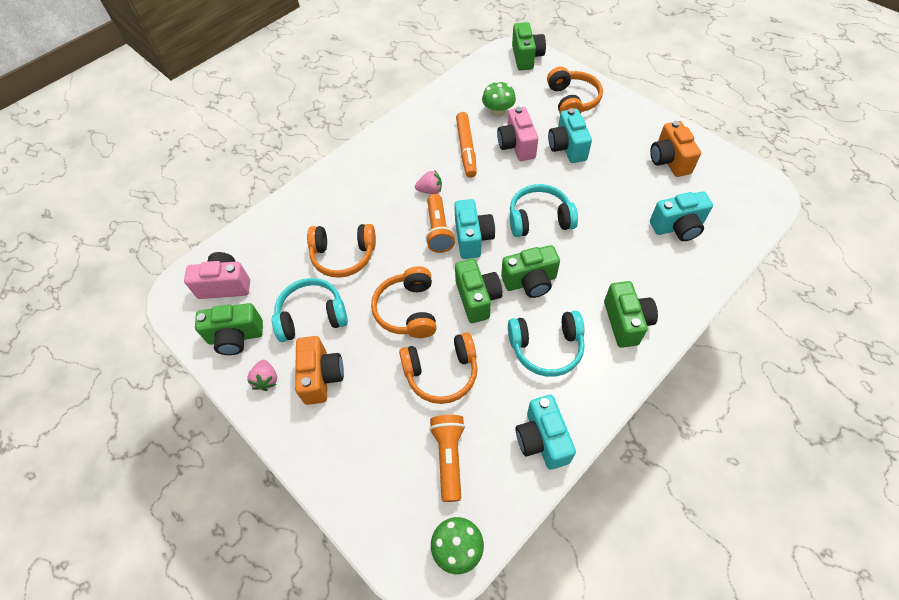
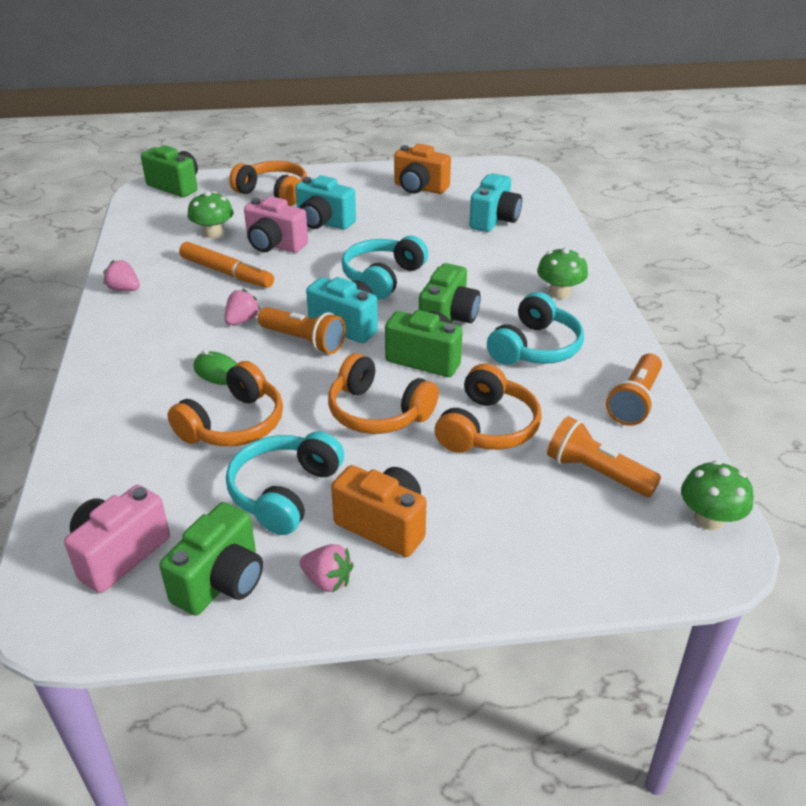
camera: 55 degrees left, 20 degrees down
(377, 216) = (218, 372): none -> green mouse
(408, 123) = (124, 289): none -> pink strawberry
(542, 440) = (634, 401): turquoise camera -> orange flashlight
(626, 322) = (559, 293): green camera -> green mushroom

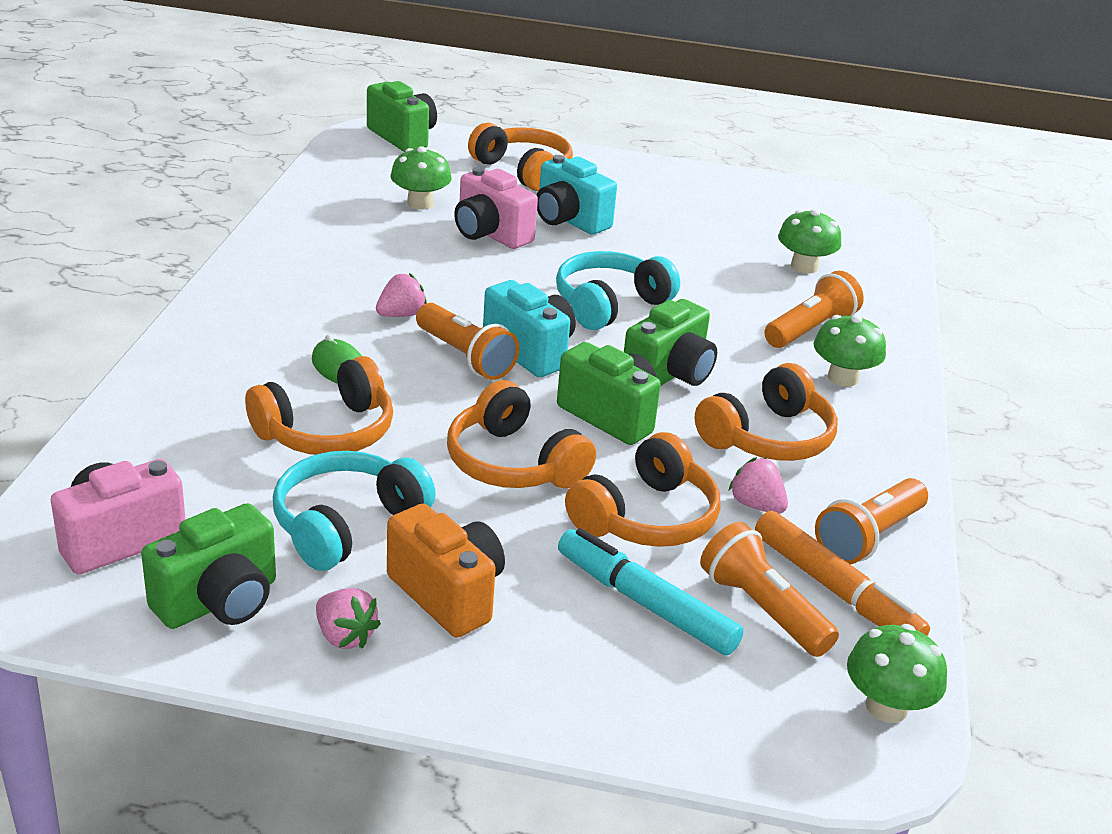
camera: 15 degrees right, 5 degrees down
(124, 289) = (277, 246): pink strawberry -> pink strawberry (756, 505)
(227, 273) = (412, 254): orange marker -> orange marker (835, 590)
(419, 188) = (723, 204): orange camera -> none
(494, 220) = (804, 267): turquoise camera -> green mushroom
(519, 491) = (645, 603): none -> turquoise marker
(521, 264) = (810, 330): none -> orange flashlight
(535, 347) = (768, 438): turquoise headphones -> orange headphones

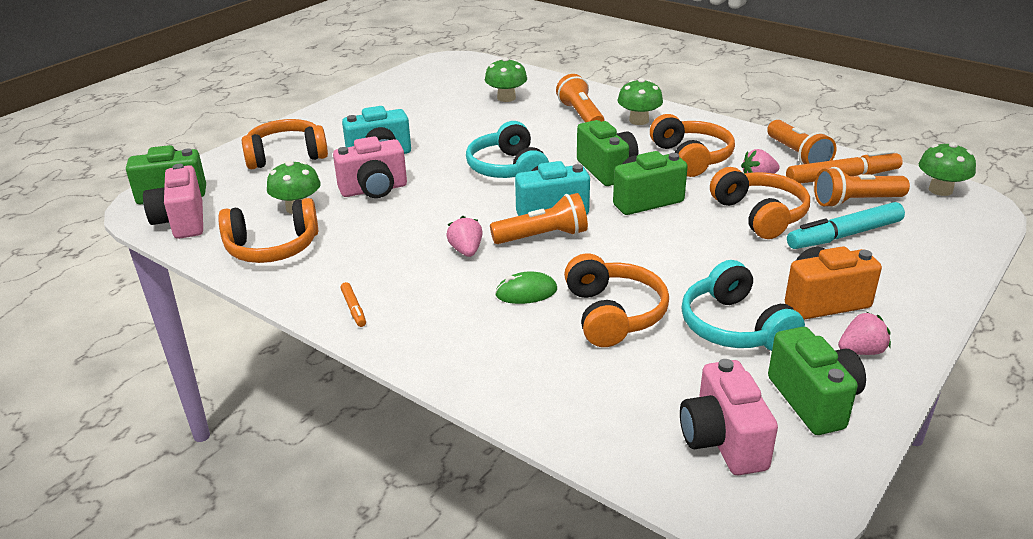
camera: 60 degrees left, 0 degrees up
(254, 277) = (354, 309): none -> orange marker
(352, 156) = (181, 222): none -> pink camera
(513, 463) = (685, 246): orange headphones -> orange headphones (272, 247)

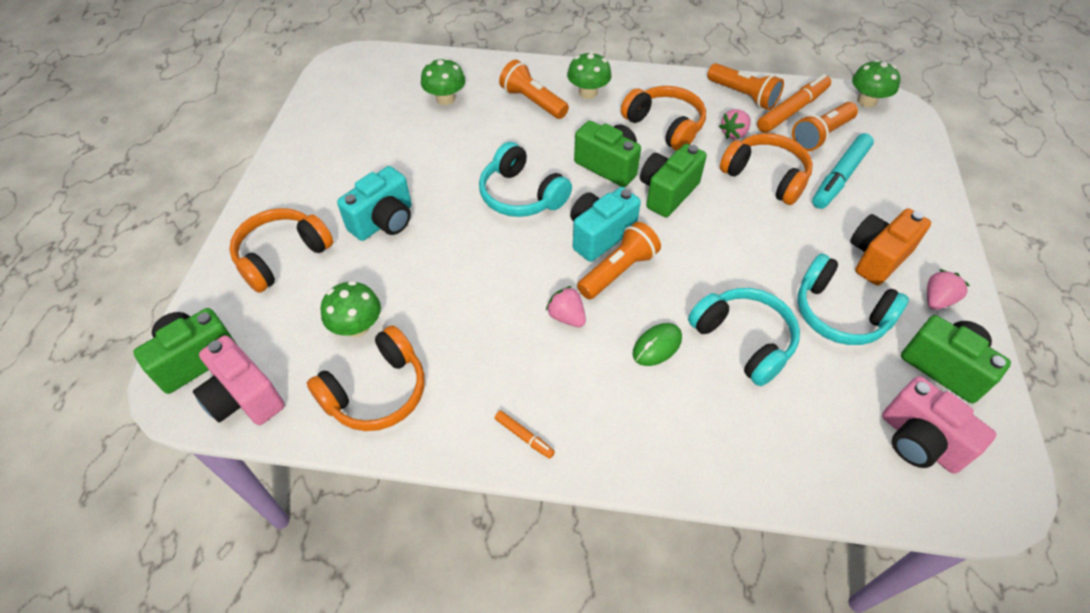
camera: 30 degrees left, 20 degrees up
(374, 190) = (415, 271): pink camera -> none
(613, 314) = (744, 340): orange headphones -> turquoise headphones

